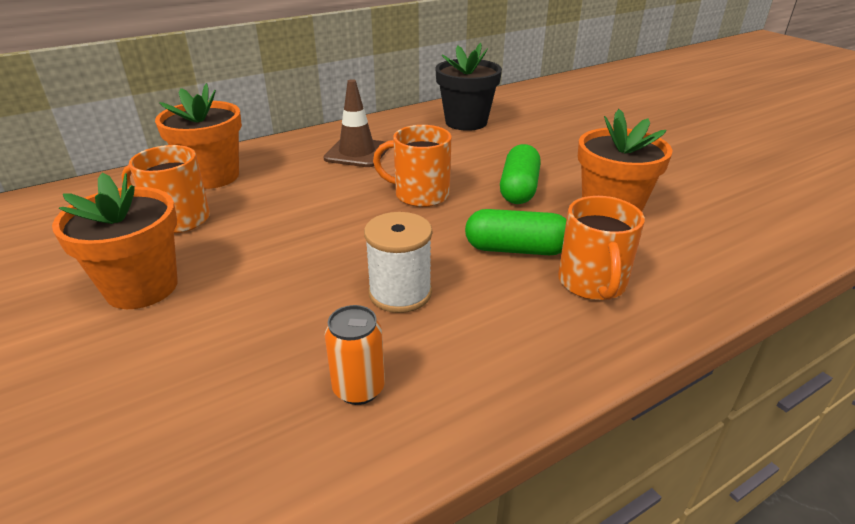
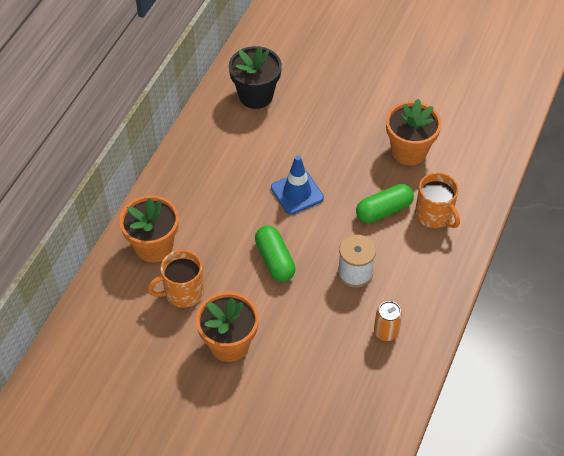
camera: 35 degrees left, 20 degrees up
(357, 153) = (218, 172): brown traffic cone -> none
(420, 194) = (297, 193): orange mug -> blue traffic cone
(519, 189) = (347, 156): green capsule -> green capsule (275, 260)

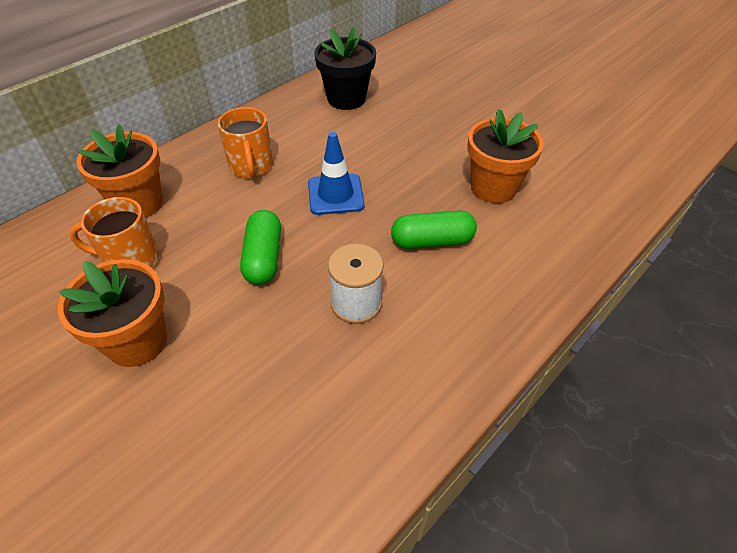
camera: 20 degrees right, 5 degrees down
(386, 332) = (357, 398): orange can -> none
(434, 215) = (497, 265): orange mug -> orange mug (251, 166)

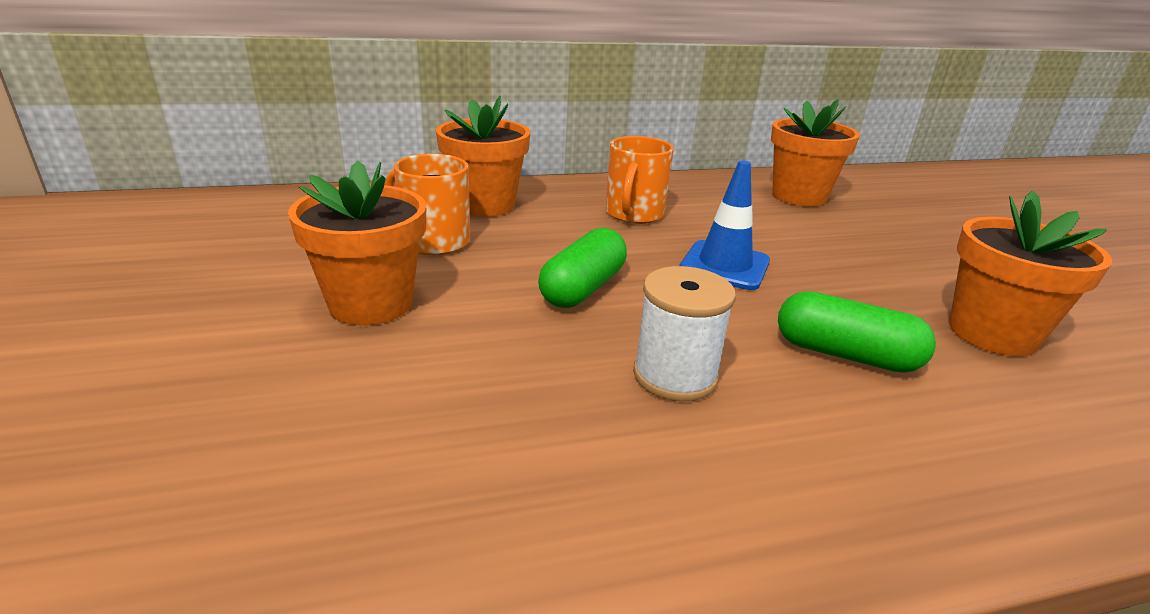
camera: 30 degrees right, 20 degrees down
(346, 99) = (799, 196): black flower pot -> orange flower pot

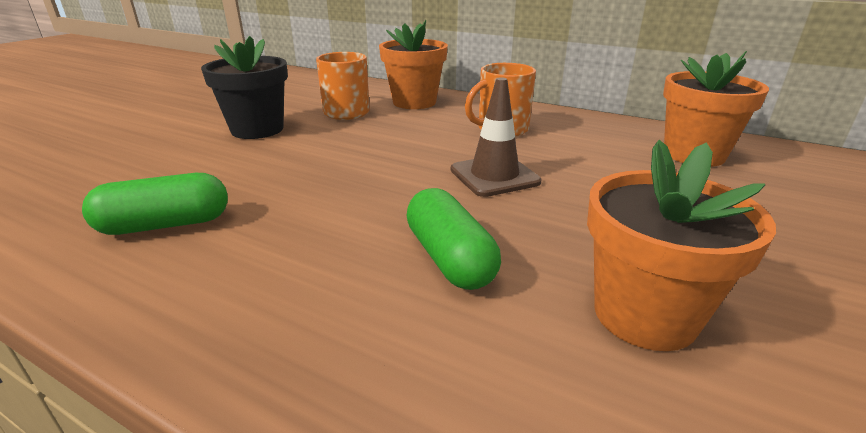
camera: 45 degrees right, 0 degrees up
(371, 304) = (257, 130): orange flower pot -> black flower pot
(583, 288) = (368, 156): green capsule -> green capsule (165, 225)
(675, 375) = (310, 215): white spool -> none
(724, 266) = (494, 176): blue traffic cone -> brown traffic cone

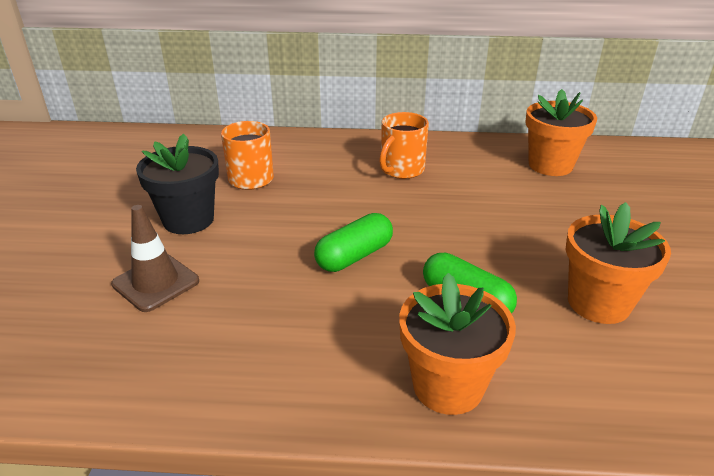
camera: 25 degrees left, 5 degrees up
(165, 225) = (233, 339): green capsule -> green capsule (354, 256)
(414, 102) = (300, 152): orange flower pot -> orange flower pot (448, 386)
(494, 176) = (435, 220): brown traffic cone -> brown traffic cone (156, 283)

